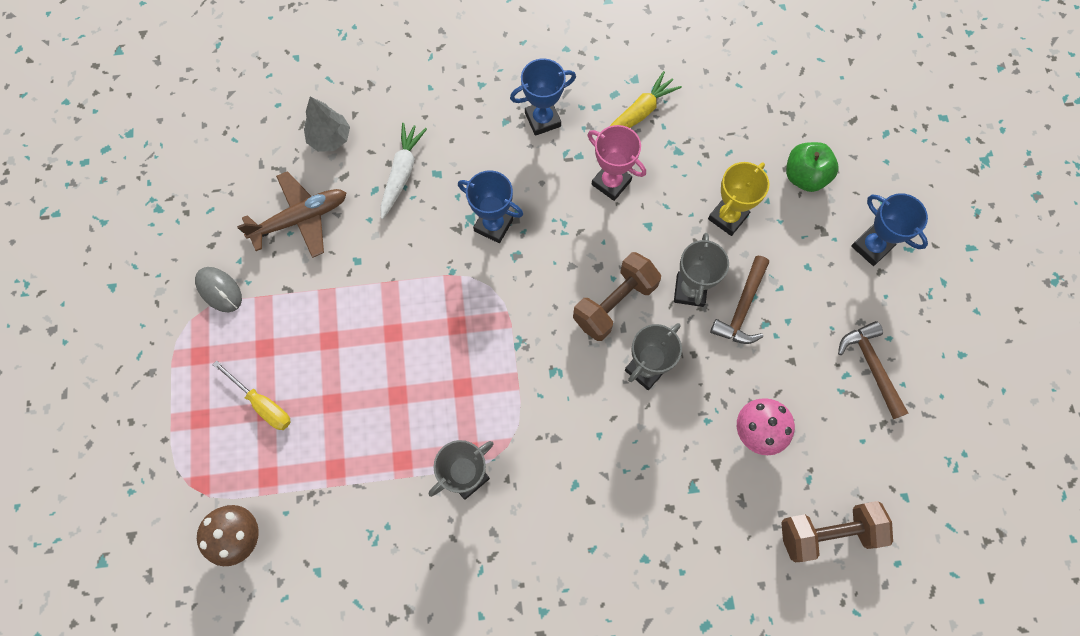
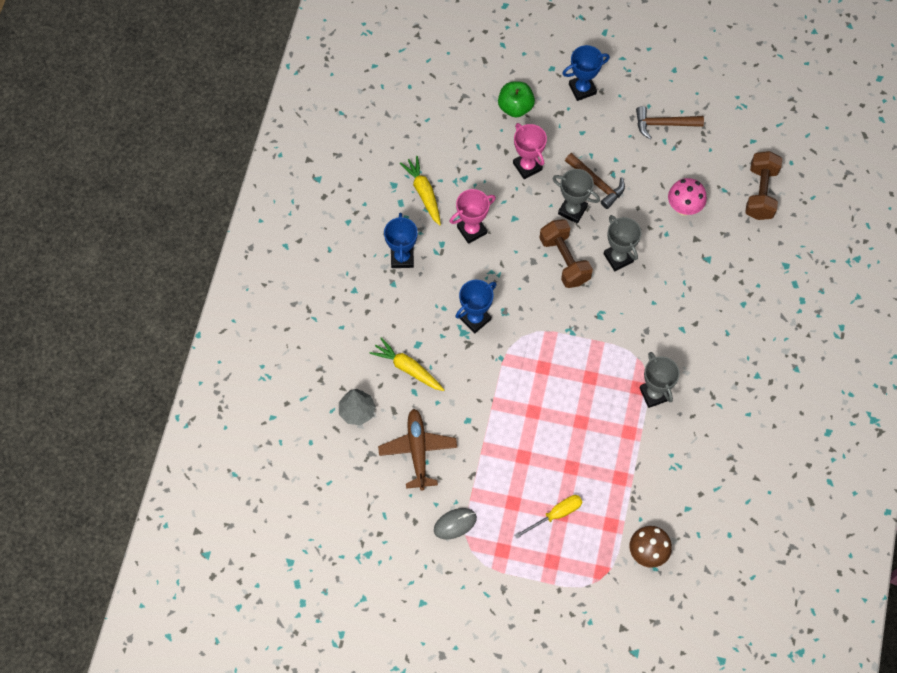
camera: 70 degrees left, 5 degrees down
(402, 173) = (408, 368): white carrot -> yellow carrot
(727, 217) = (527, 166): yellow trophy -> pink trophy

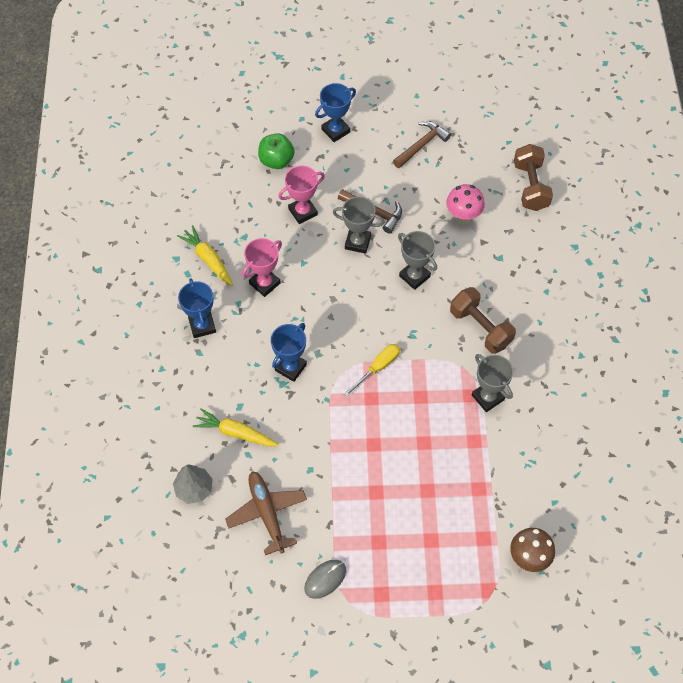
camera: 15 degrees left, 5 degrees down
(527, 166) = (303, 212): pink trophy -> pink trophy turned 75 degrees counterclockwise
(556, 515) = (425, 543): yellow screwdriver -> yellow screwdriver (378, 368)
(564, 260) = (363, 291): brown dumbbell -> brown dumbbell (480, 328)
(664, 124) = (421, 145): brown hammer -> brown hammer turned 150 degrees clockwise

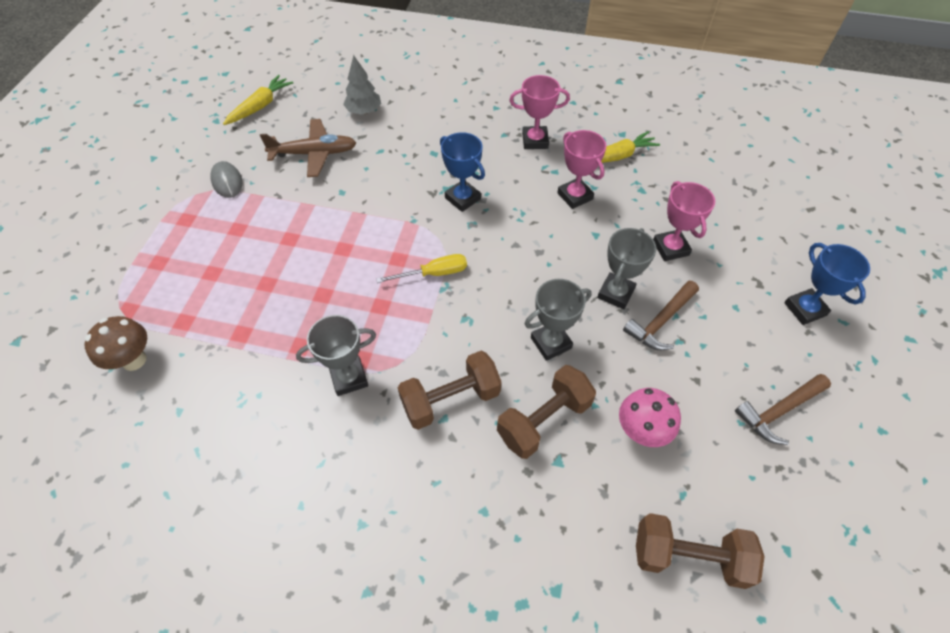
camera: 105 degrees right, 5 degrees down
(202, 326) = (535, 141): blue trophy -> pink trophy
(235, 433) = (406, 146): yellow carrot -> yellow carrot (260, 106)
(276, 160) = (753, 237): green apple -> none
(378, 368) = (434, 273): yellow screwdriver -> yellow screwdriver turned 75 degrees counterclockwise
(421, 145) = (779, 411): brown hammer -> brown hammer turned 90 degrees clockwise
(475, 270) = (544, 420): none -> brown dumbbell

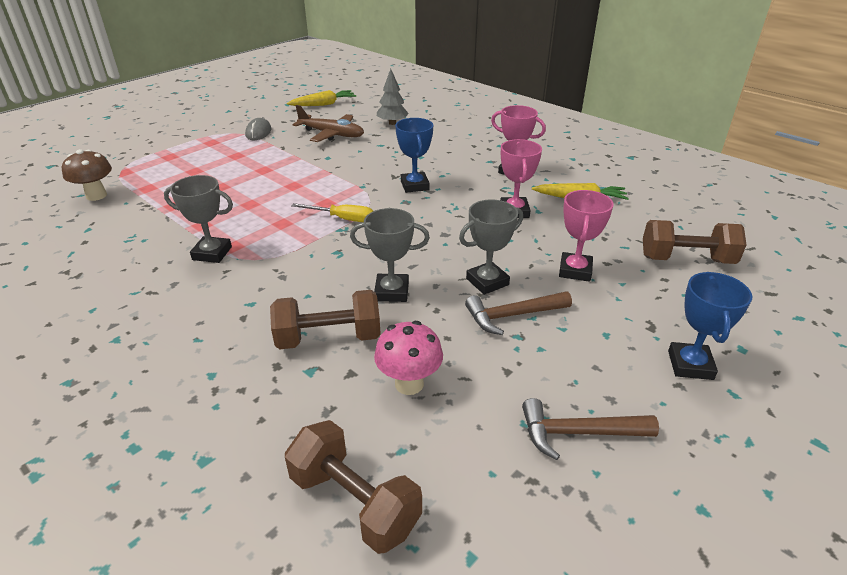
camera: 30 degrees right, 20 degrees down
(451, 399) = (269, 294): brown dumbbell -> brown dumbbell (686, 259)

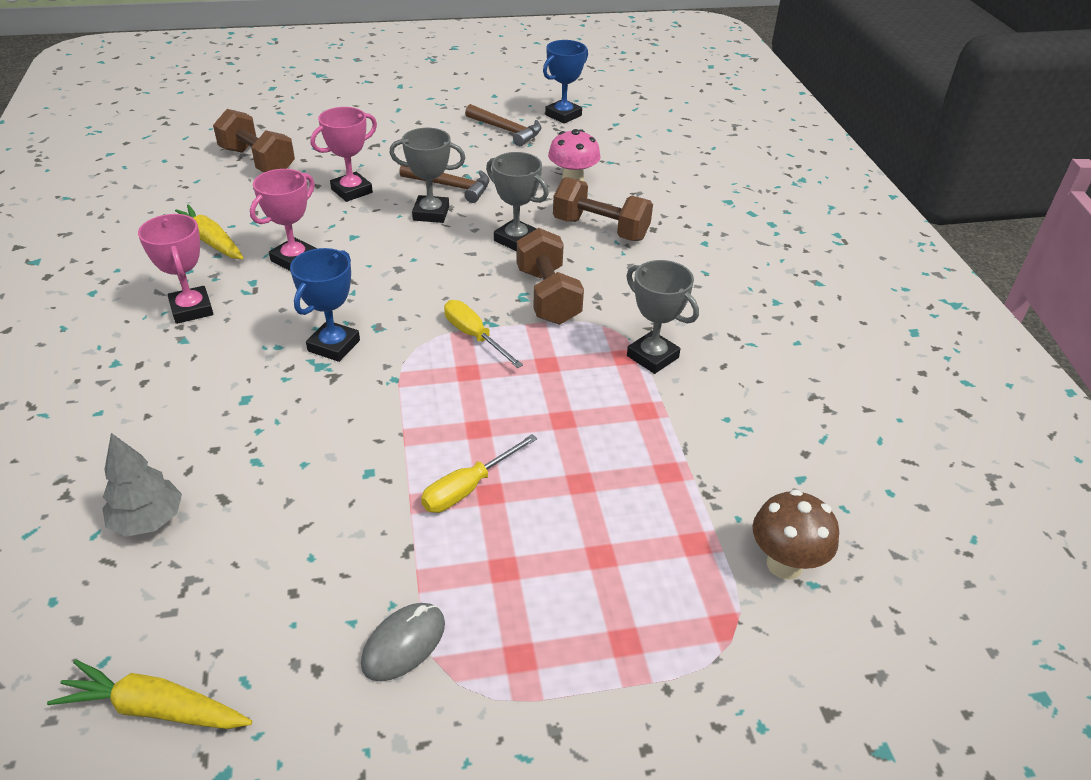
camera: 145 degrees left, 5 degrees up
(276, 168) = (468, 488): none -> yellow screwdriver
(332, 134) = (287, 545): brown plane -> none
(355, 502) = (653, 155): brown dumbbell -> brown dumbbell (547, 296)
(690, 365) = (394, 124): blue trophy -> blue trophy (563, 115)

